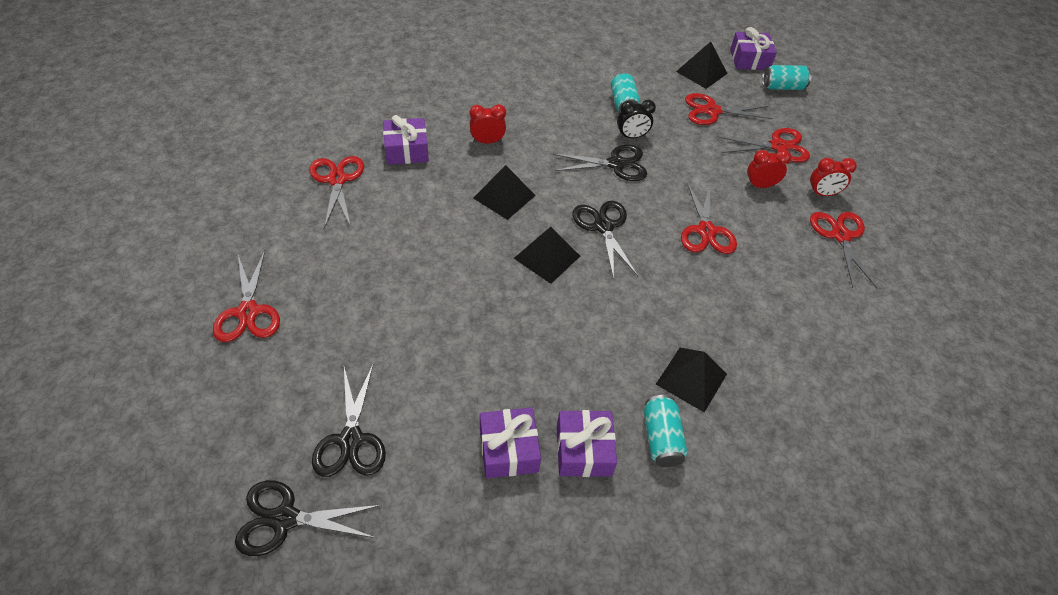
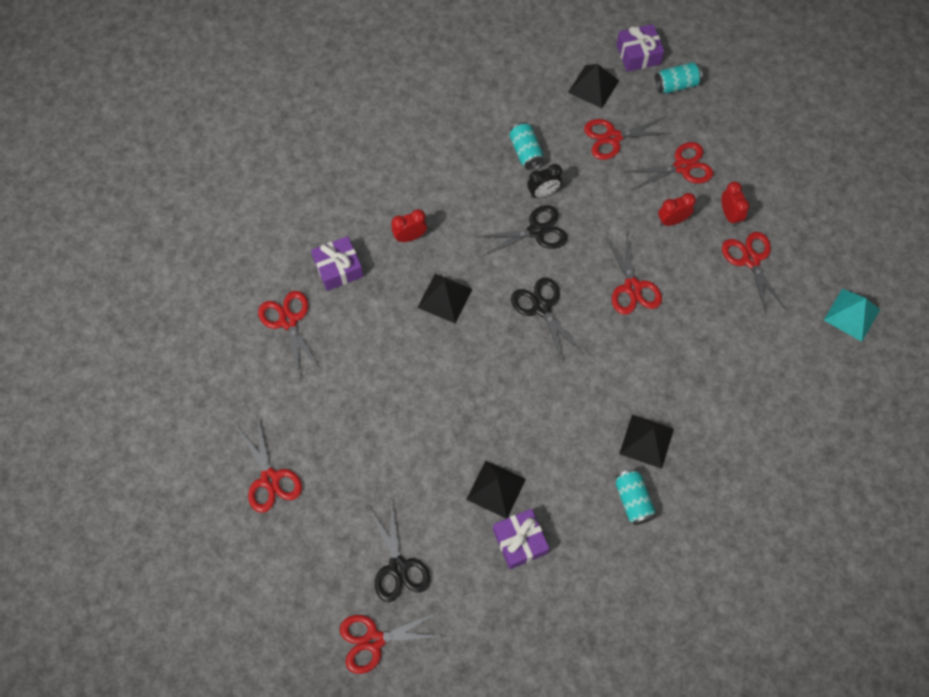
camera: 10 degrees left, 15 degrees up
(284, 519) = (374, 640): black scissors -> red scissors
(547, 257) = (501, 354): black pyramid -> black pyramid (496, 489)
(583, 450) = (576, 526): purple gift -> none
(822, 194) = (729, 215): red clock -> red clock turned 90 degrees counterclockwise
(953, 310) = (852, 314): none -> turquoise pyramid

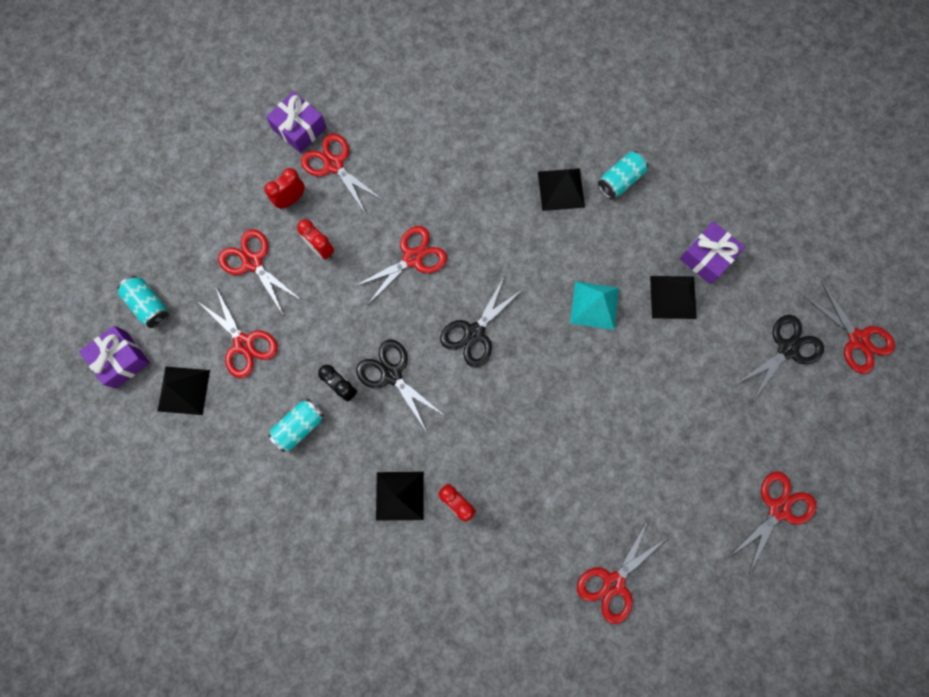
camera: 115 degrees left, 10 degrees up
(338, 268) = (529, 560): purple gift -> purple gift (299, 128)
(445, 298) = (509, 432): black pyramid -> black pyramid (400, 496)
(750, 260) = (334, 164): red scissors -> red scissors turned 90 degrees clockwise
(852, 314) = (353, 65): turquoise pyramid -> turquoise pyramid (594, 305)

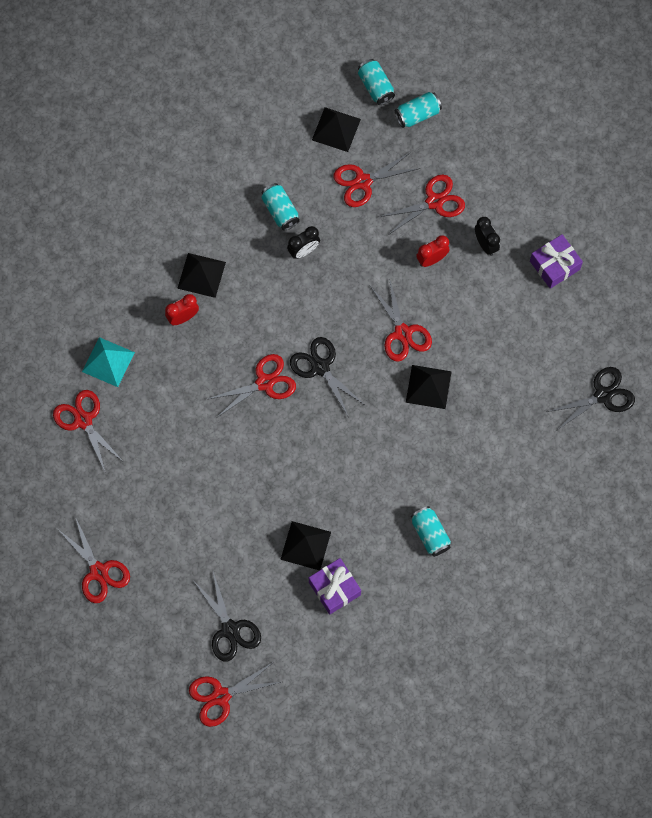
camera: 105 degrees right, 5 degrees down
(121, 359) = (375, 87): purple gift -> turquoise can
(291, 199) = (485, 244): red clock -> black clock
(334, 164) = (510, 287): red scissors -> red scissors (265, 382)
(391, 374) = (303, 291): black scissors -> black scissors (603, 395)
(561, 189) = (435, 478): black pyramid -> black pyramid (428, 387)
(594, 305) = (317, 475): turquoise pyramid -> turquoise pyramid (108, 362)

